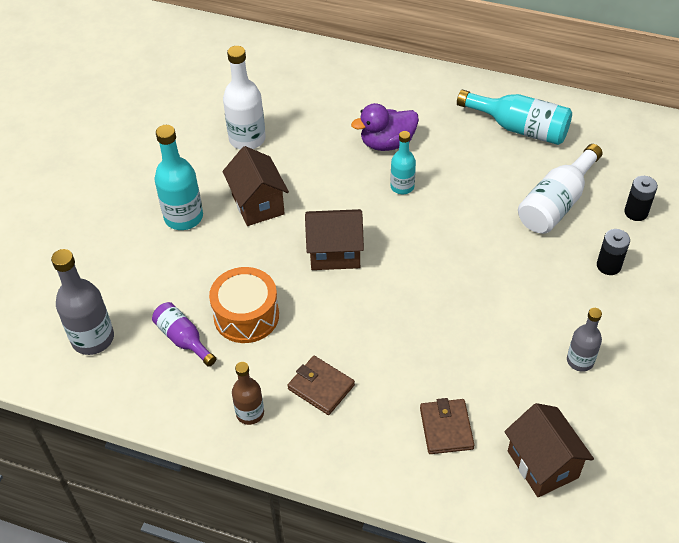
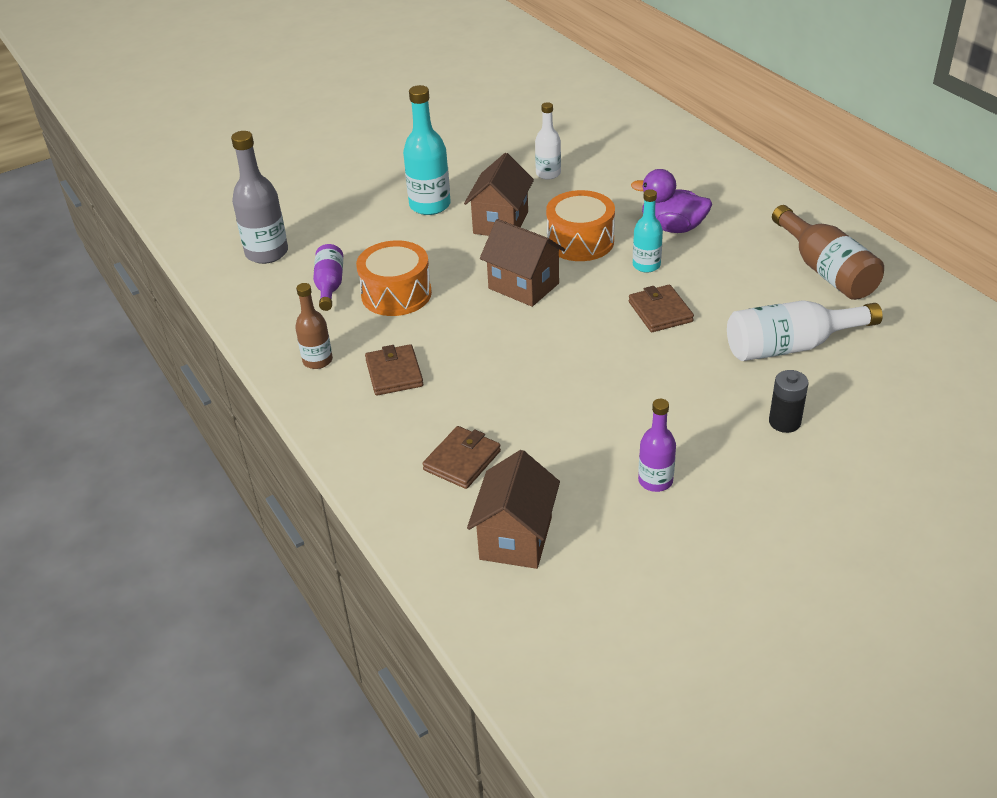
camera: 40 degrees right, 10 degrees down
(247, 139) = (548, 174): white bottle -> white bottle, size x0.62
(335, 190) = (580, 241): none -> orange drum
(450, 222) = (660, 312): none -> brown wallet
(519, 128) = (825, 270): turquoise bottle -> brown bottle
(580, 361) = (655, 481): grey bottle -> purple bottle
(636, 212) = (873, 394): black battery -> none

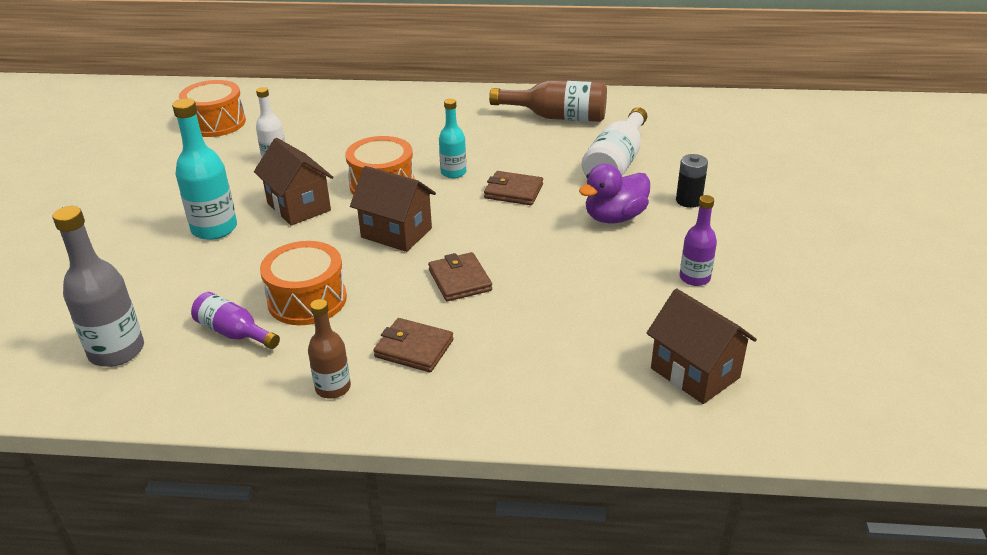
camera: 55 degrees left, 5 degrees down
(462, 460) = (573, 360): brown wallet -> brown wallet (460, 280)
(523, 286) = (396, 233): brown house -> brown house turned 45 degrees clockwise
(561, 118) = (216, 123): none -> orange drum
(672, 227) = (427, 144): purple duck -> purple duck (614, 217)

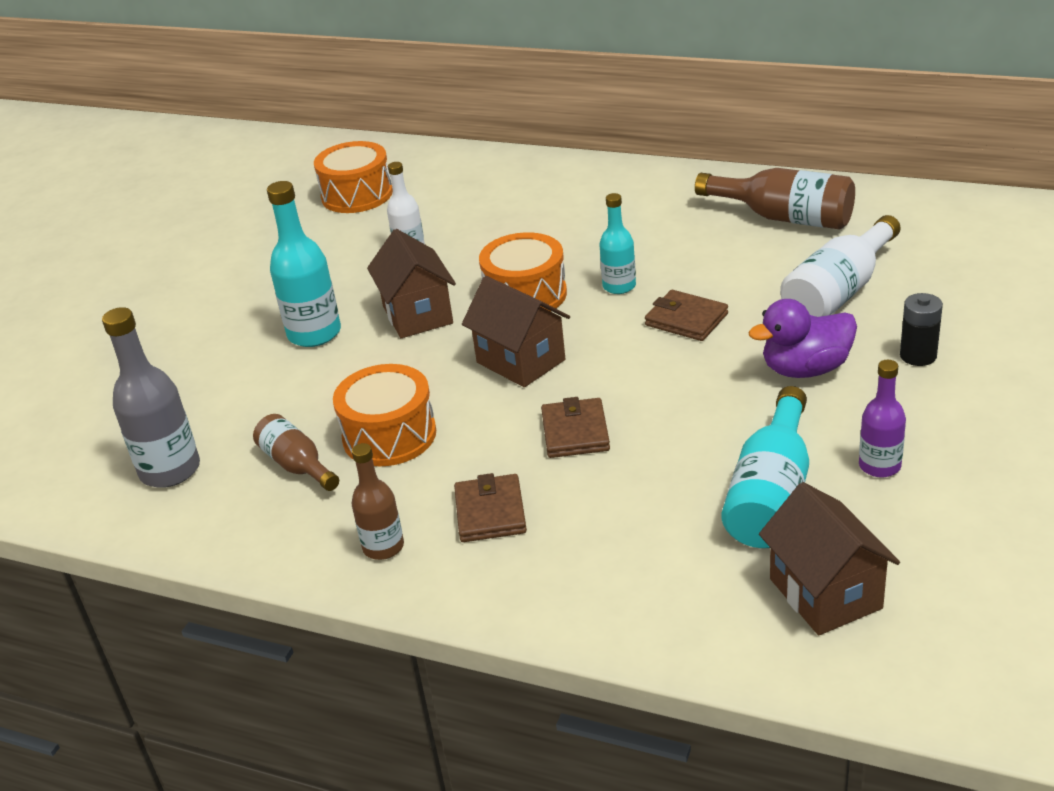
camera: 20 degrees right, 0 degrees up
(234, 333) = (297, 465): purple bottle -> brown bottle
(414, 348) = (490, 512): brown wallet -> brown wallet turned 45 degrees clockwise
(626, 307) = (771, 494): none -> turquoise bottle

